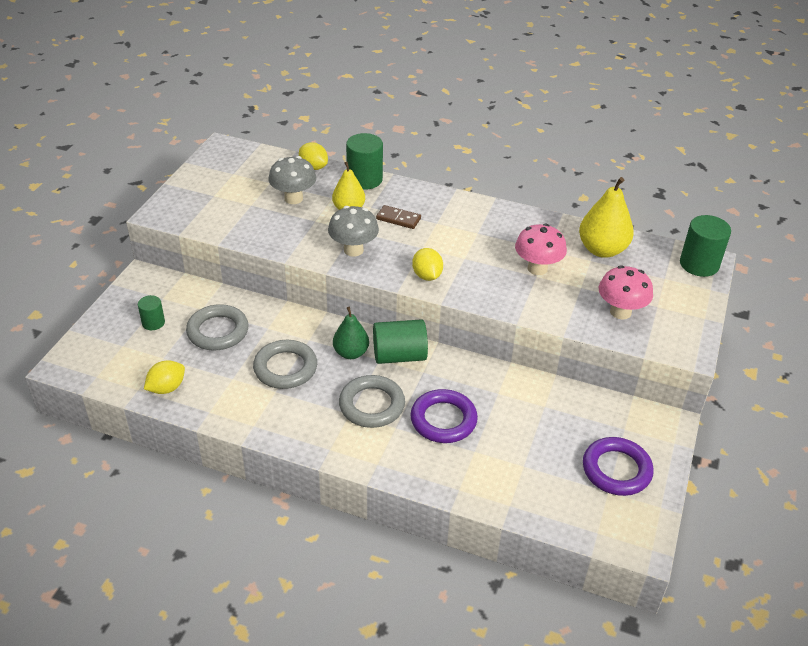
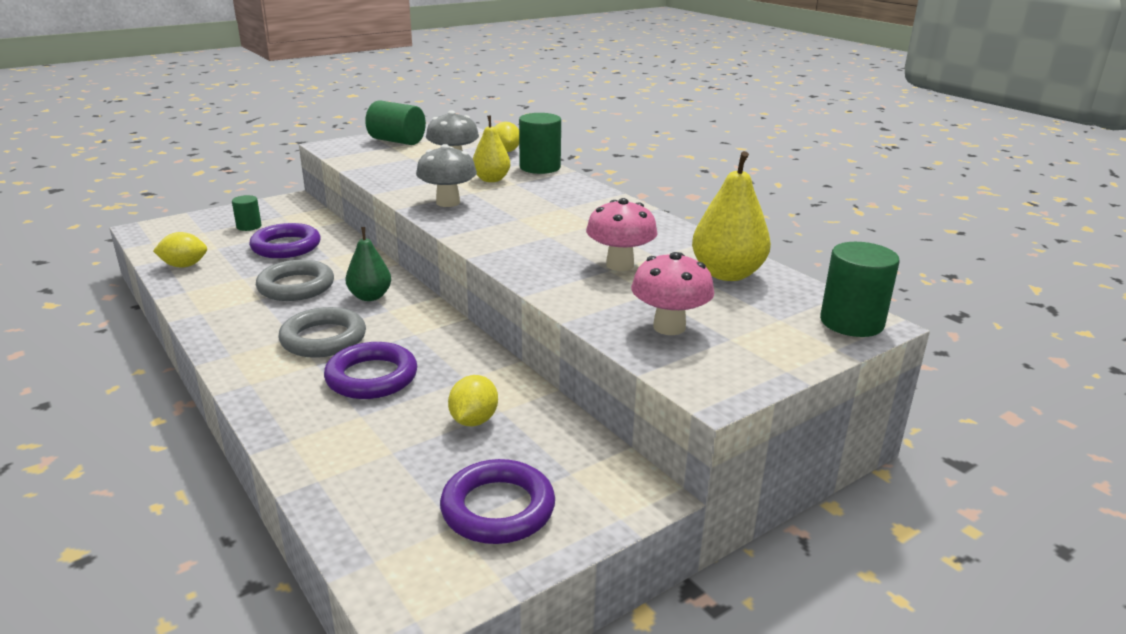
camera: 35 degrees right, 15 degrees down
(218, 331) = (286, 246): grey ring -> purple ring
(398, 219) = (528, 196): brown domino -> none
(399, 356) = (411, 314): green cylinder -> green cylinder (397, 141)
(427, 276) = (487, 236): yellow lemon -> yellow lemon (474, 420)

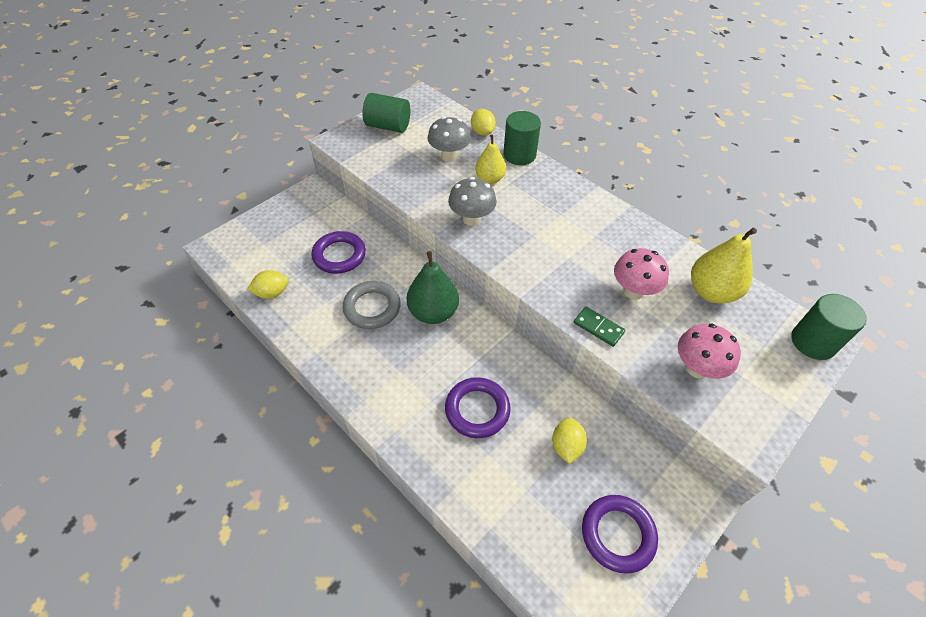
camera: 10 degrees left, 25 degrees up
(249, 226) = (296, 231): green cylinder -> none
(323, 339) = (423, 370): grey ring -> none
(370, 296) = (433, 312): green pear -> green pear, size x1.53
(553, 286) = (598, 328): none -> green domino

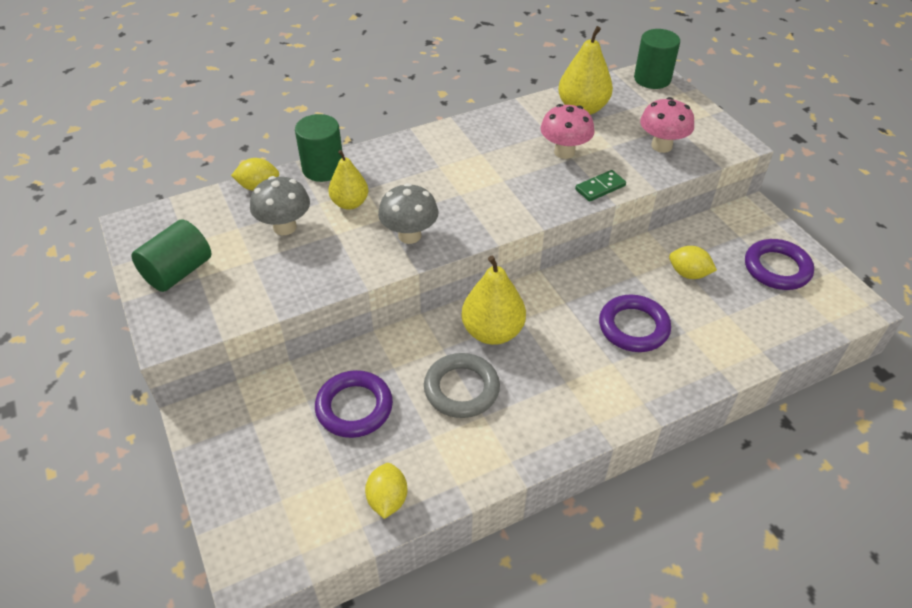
camera: 70 degrees left, 5 degrees down
(433, 312) = (492, 332): green pear -> yellow pear

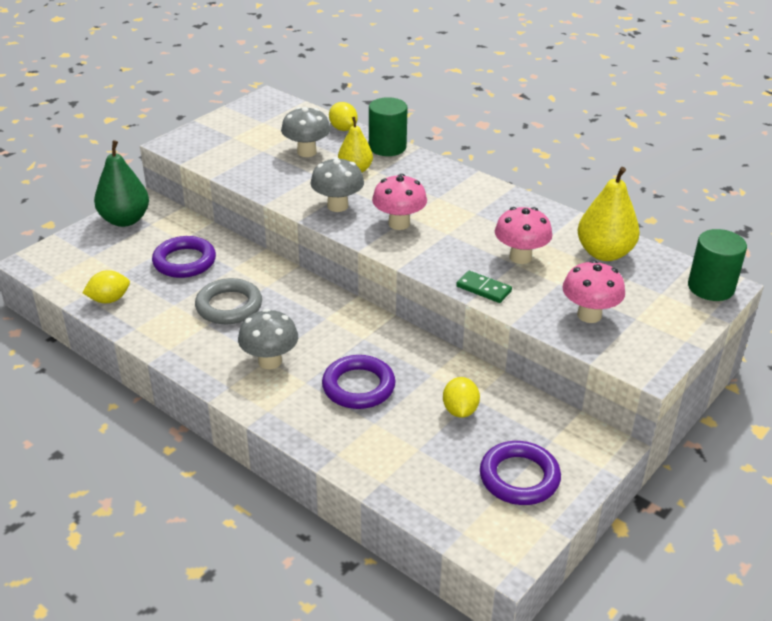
camera: 65 degrees right, 10 degrees down
(178, 272) = (232, 128): green cylinder -> none
(224, 446) = (125, 220): none -> green pear
(468, 204) = (399, 224): none -> pink mushroom
(492, 332) = (300, 306): yellow pear -> none
(569, 380) = (270, 361): none -> grey mushroom

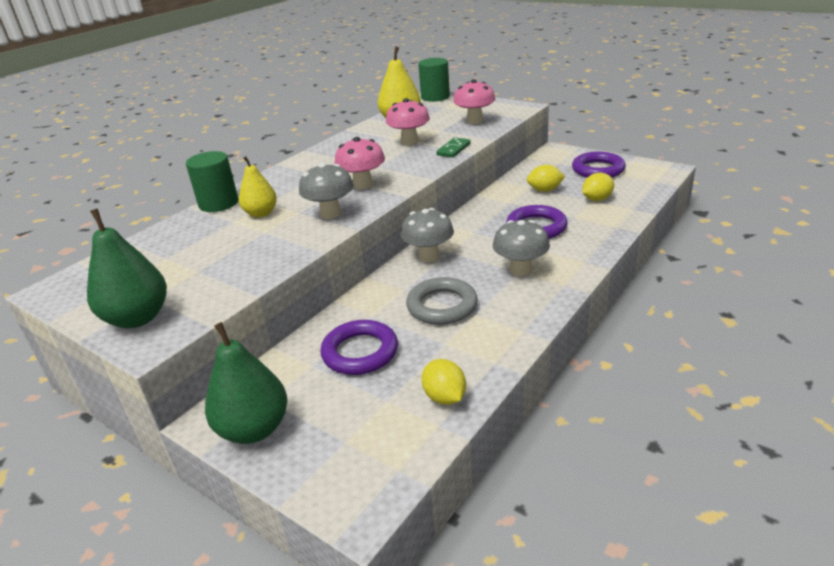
camera: 90 degrees left, 5 degrees down
(208, 136) = (138, 318): none -> green pear
(306, 152) = (212, 243): grey mushroom -> grey mushroom (429, 256)
(343, 128) = (166, 230): yellow lemon -> yellow lemon (597, 199)

